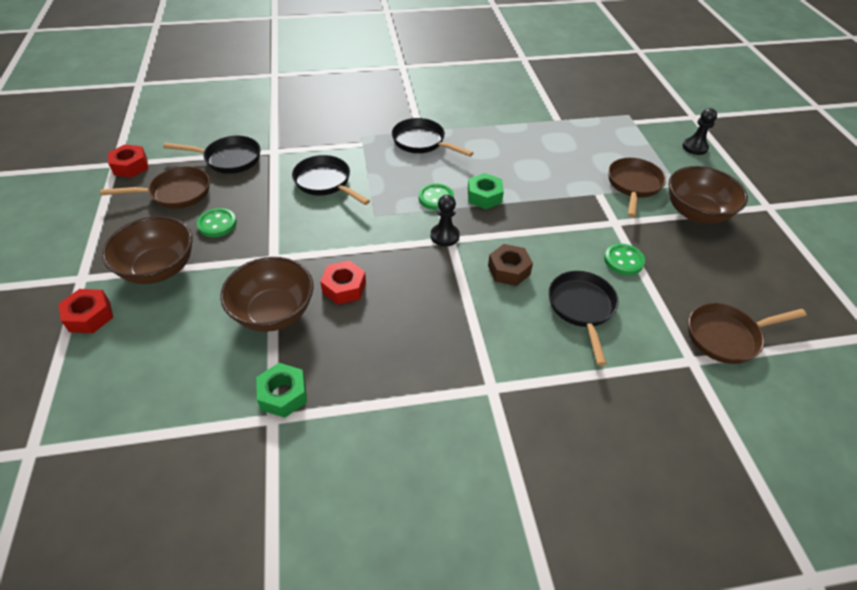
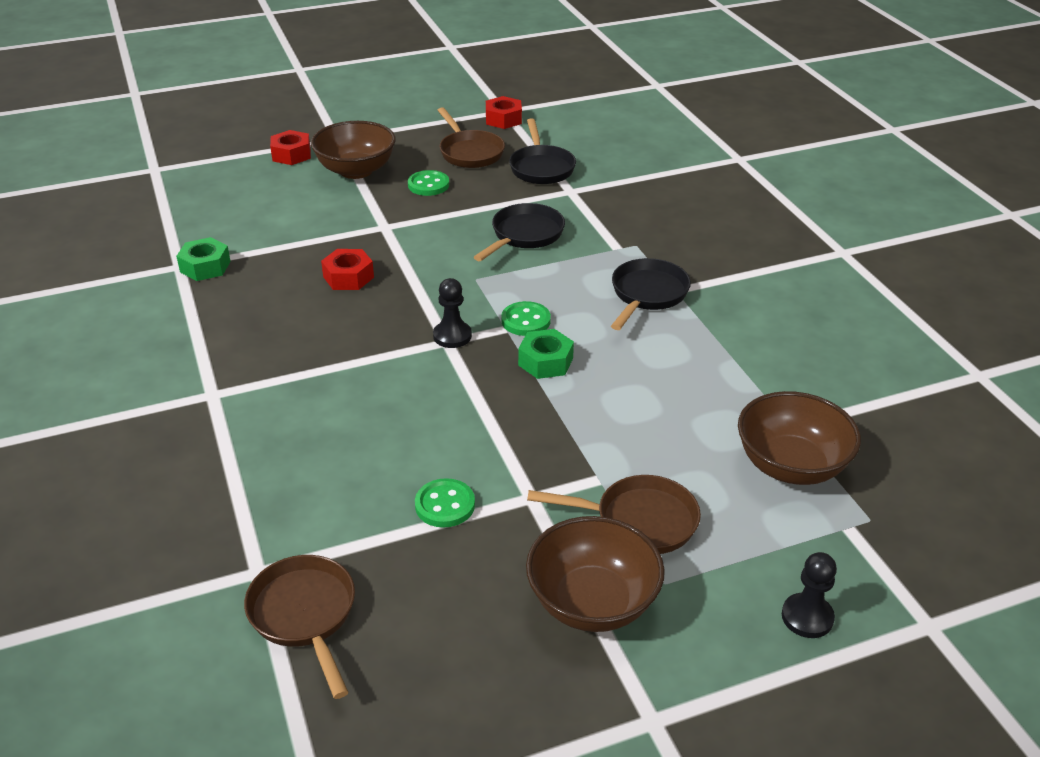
camera: 80 degrees right, 10 degrees down
(274, 312) = (307, 242): brown bowl -> brown bowl (791, 465)
(508, 270) = (401, 394): brown nut -> none
(581, 308) = (341, 462): black pan -> none

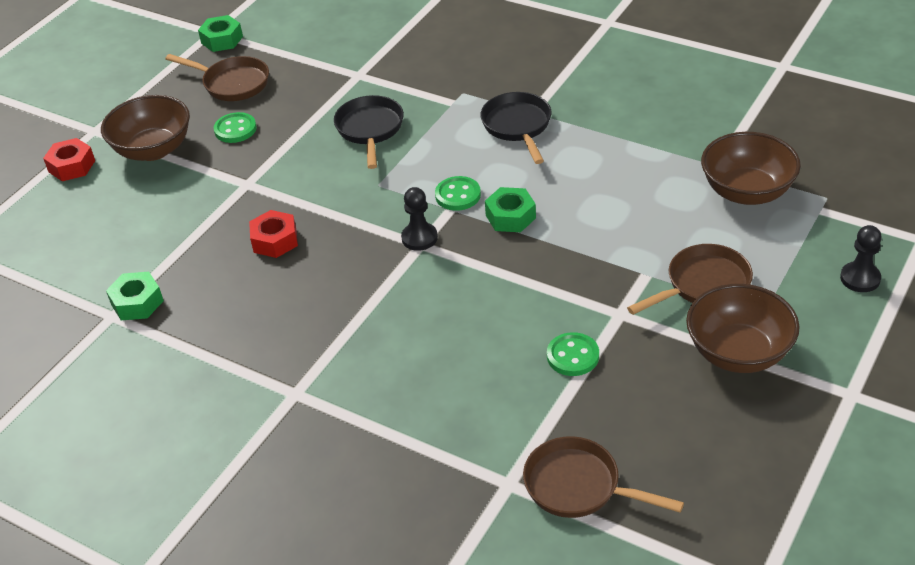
camera: 35 degrees left, 5 degrees up
(503, 119) = (222, 40): red nut -> green nut
(541, 167) = (310, 67): black pan -> none

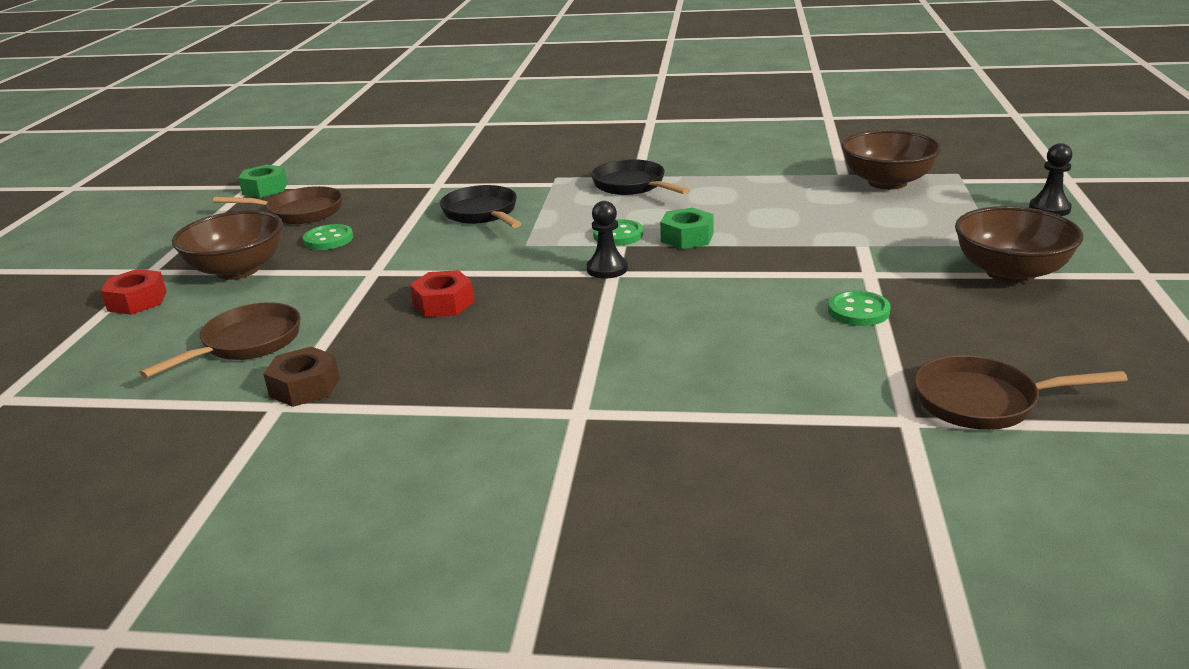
camera: 25 degrees left, 15 degrees down
(137, 303) = (305, 387): green nut -> brown nut
(703, 285) = (922, 240): brown pan -> brown pan (246, 343)

